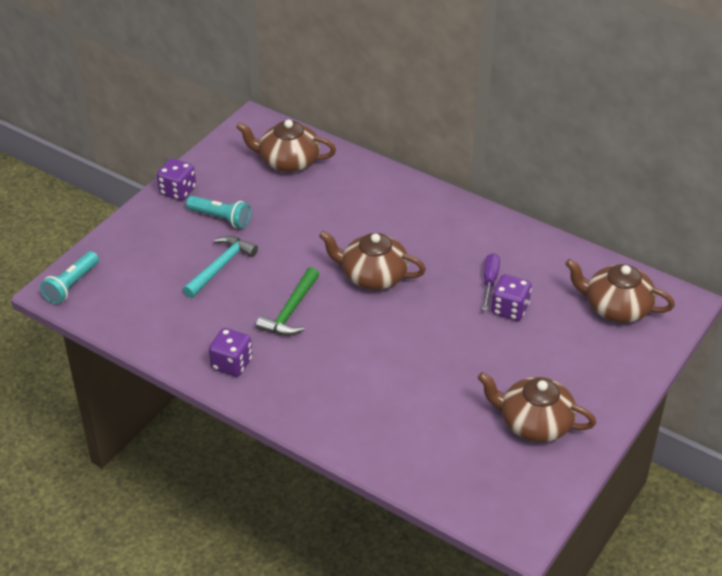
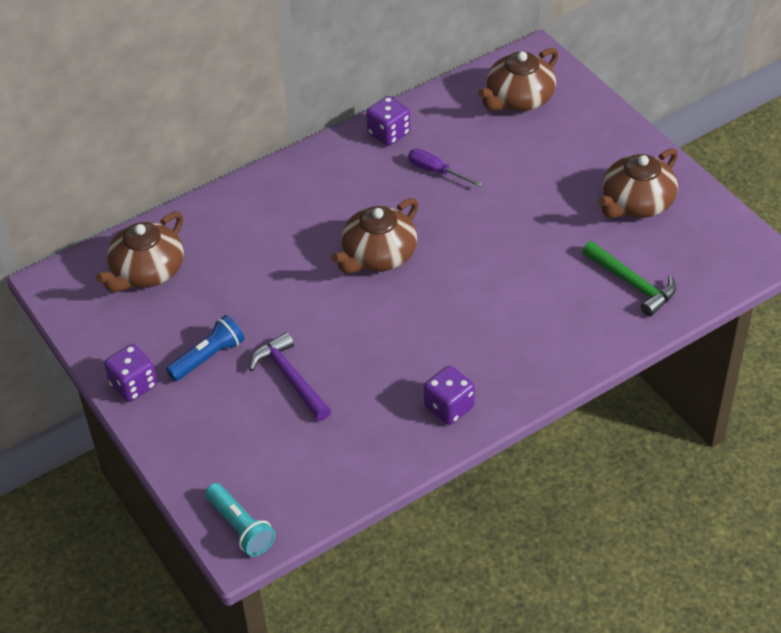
camera: 65 degrees left, 5 degrees up
(220, 267) = (290, 378): turquoise hammer -> purple hammer
(221, 218) = (208, 357): turquoise flashlight -> blue flashlight
(290, 311) = (395, 337): green hammer -> green hammer (632, 284)
(510, 309) = (483, 170): purple dice -> purple dice (389, 133)

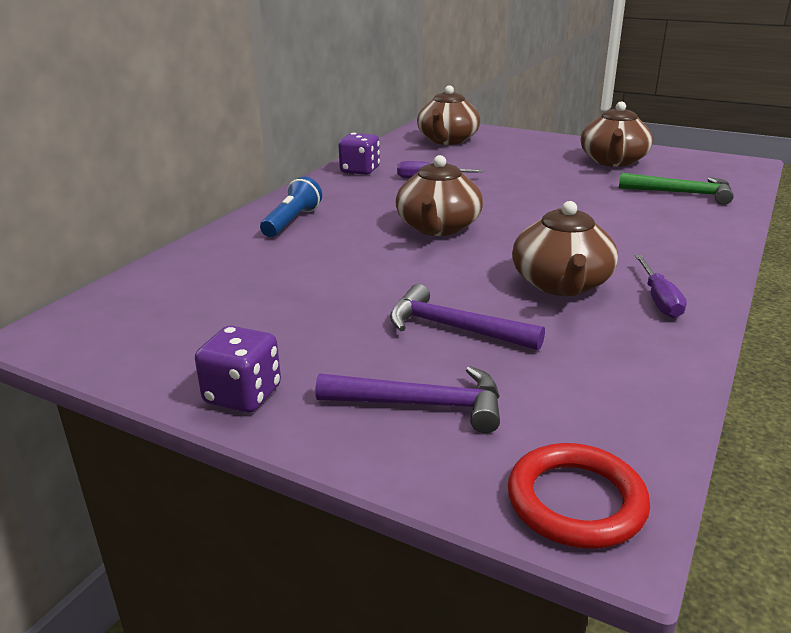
camera: 30 degrees left, 20 degrees down
(147, 271) = (178, 295): brown teapot -> brown teapot (561, 284)
(208, 357) = (328, 340): blue flashlight -> blue flashlight (292, 221)
(220, 434) = (421, 405): none -> purple hammer
(240, 527) = (576, 501): turquoise flashlight -> red ring
(449, 407) = (659, 299): purple dice -> purple screwdriver

